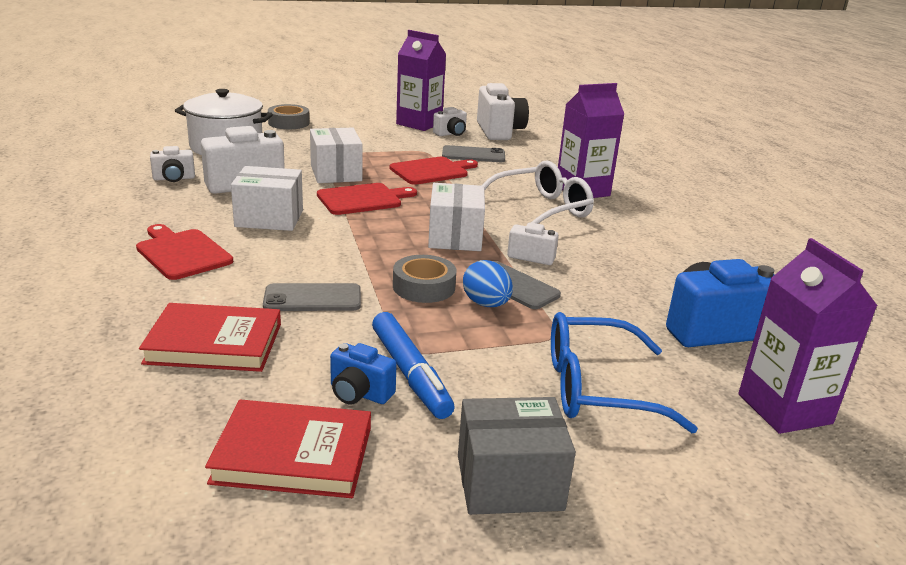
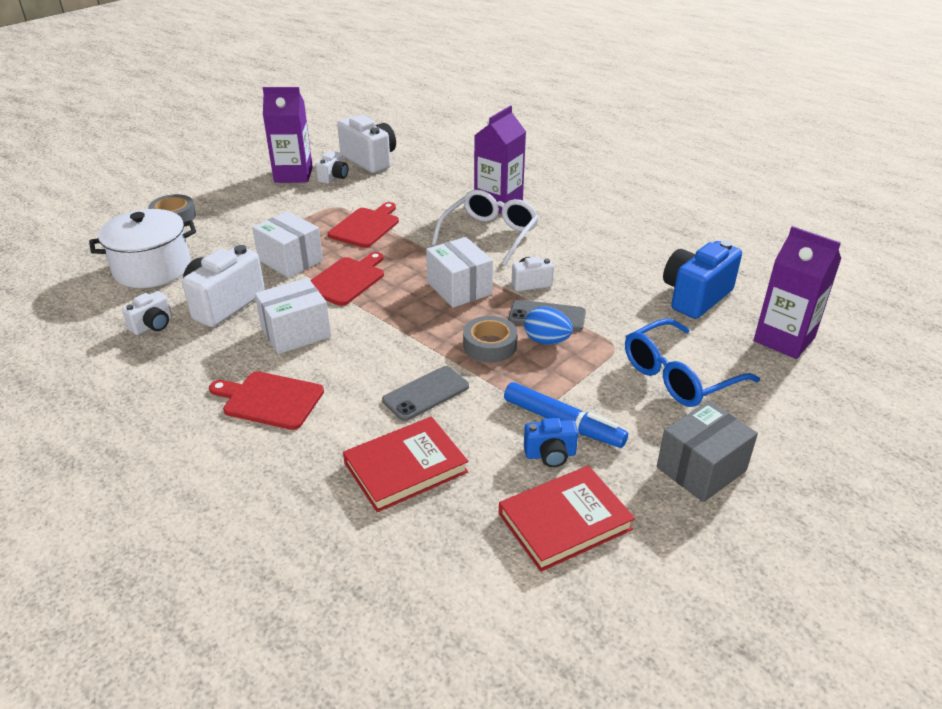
camera: 30 degrees left, 10 degrees up
(473, 155) = (378, 195): grey phone -> none

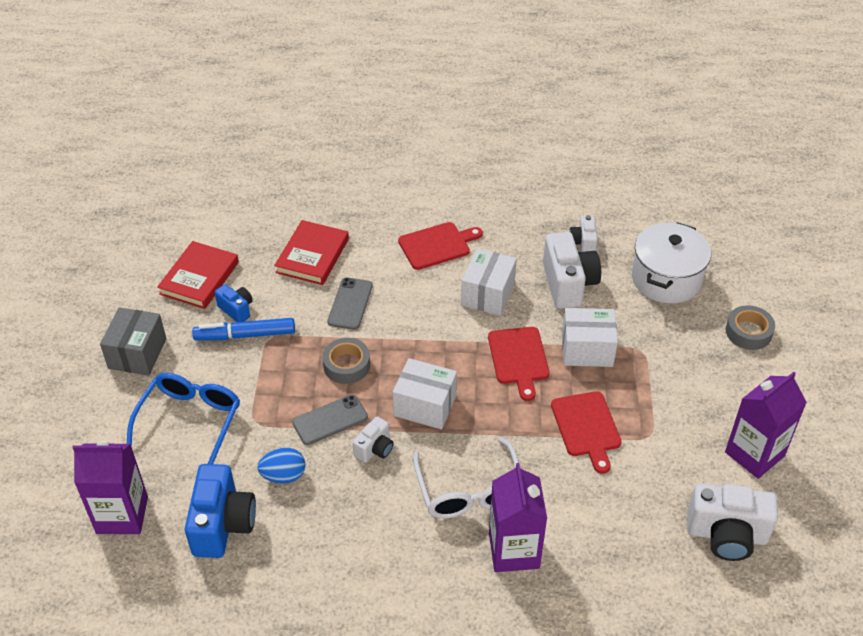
camera: 140 degrees right, 10 degrees up
(334, 177) = (714, 477): white camera -> none
(546, 341) = (310, 395): blue egg -> blue egg (283, 475)
(550, 455) = (236, 310): blue camera -> blue camera turned 90 degrees clockwise

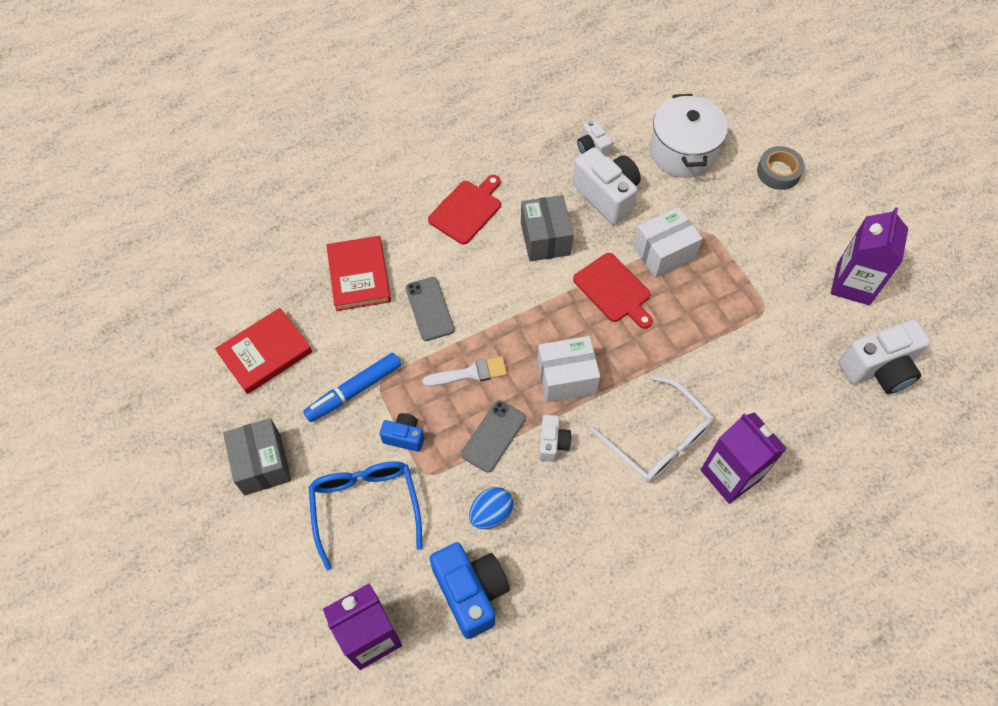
camera: 30 degrees left, 15 degrees up
(199, 278) = (265, 353): red book -> red book turned 60 degrees clockwise
(236, 310) = (326, 368): blue camera -> blue camera (404, 437)
(346, 365) = (470, 373): grey tape -> white brush
(488, 294) = (545, 239): white box -> grey box
(587, 427) = (712, 327): red cutting board -> none

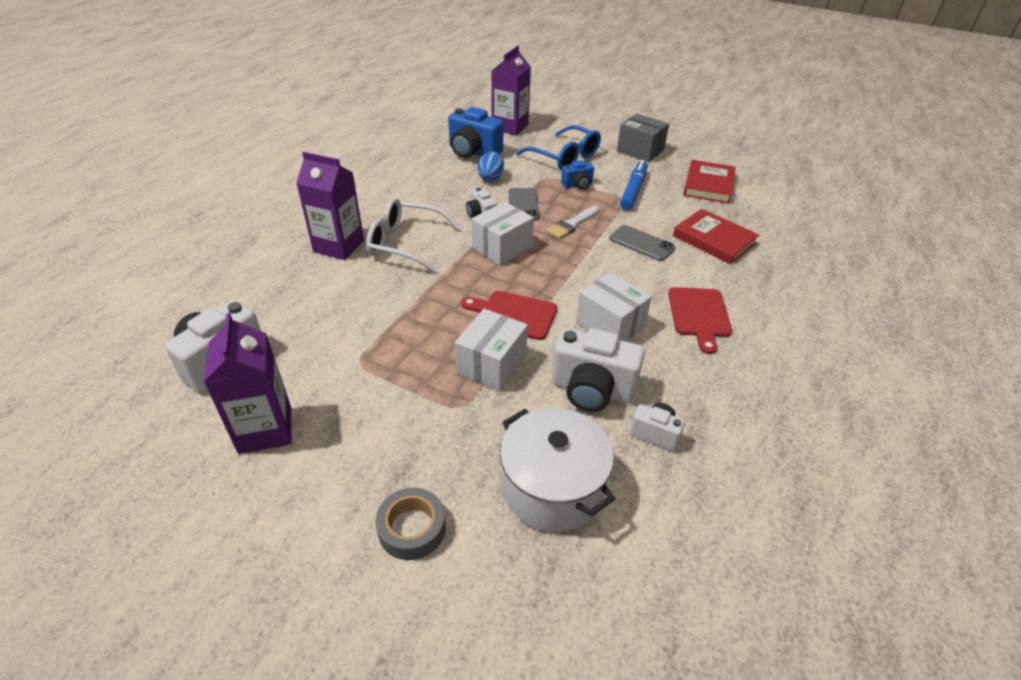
camera: 145 degrees right, 20 degrees down
(545, 239) = (610, 325): grey box -> white box

